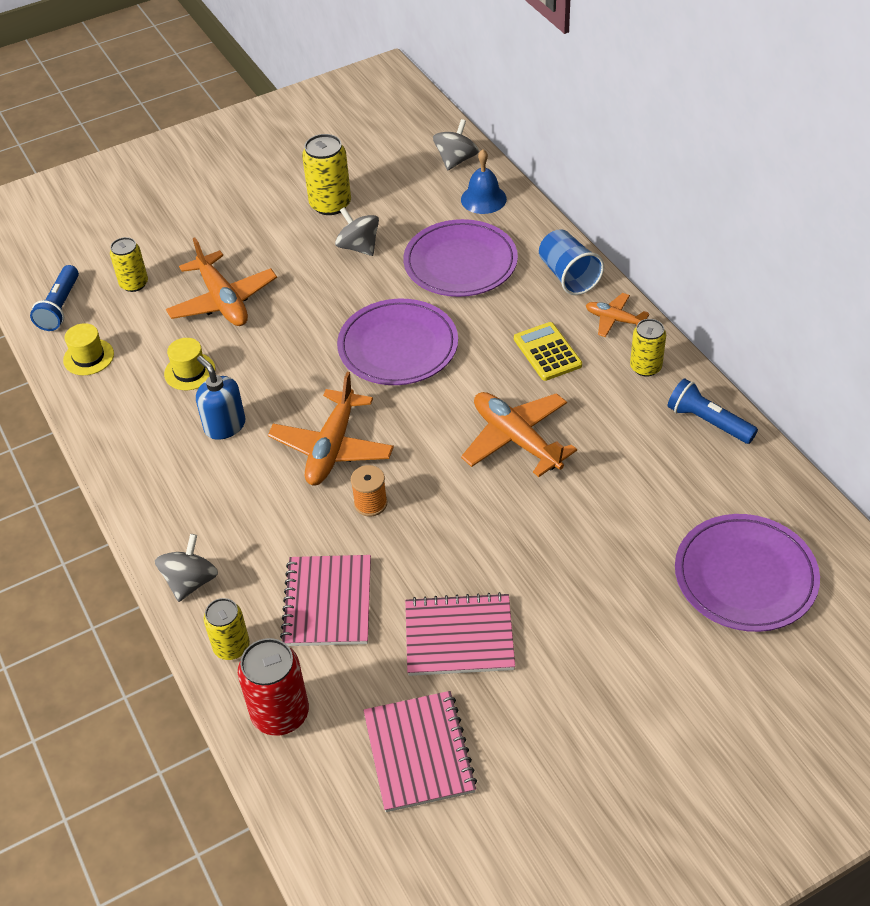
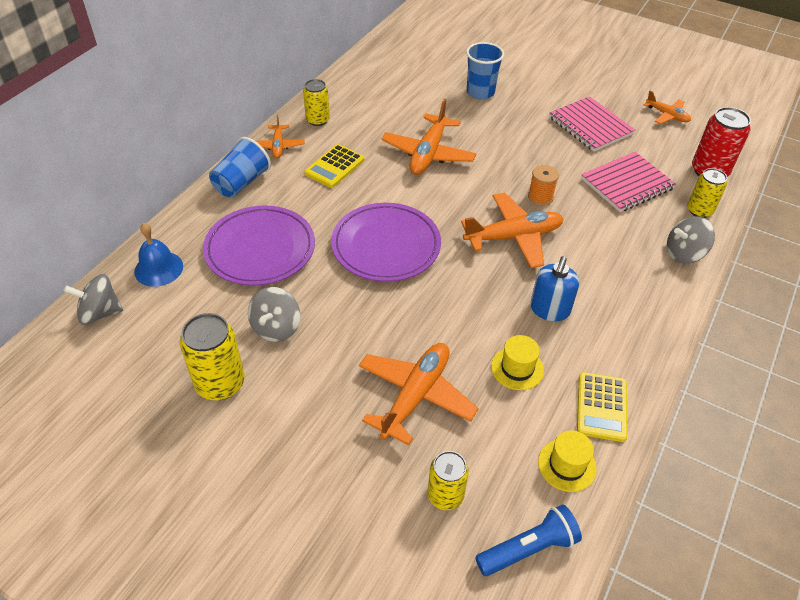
camera: 125 degrees left, 0 degrees up
(108, 405) = (601, 407): none -> yellow calculator
(419, 753) = (667, 115): pink notebook -> orange plane
(611, 553) = (480, 92): none -> blue cup
(708, 422) = (349, 85): blue flashlight -> none
(745, 576) = (453, 48): purple plate -> none

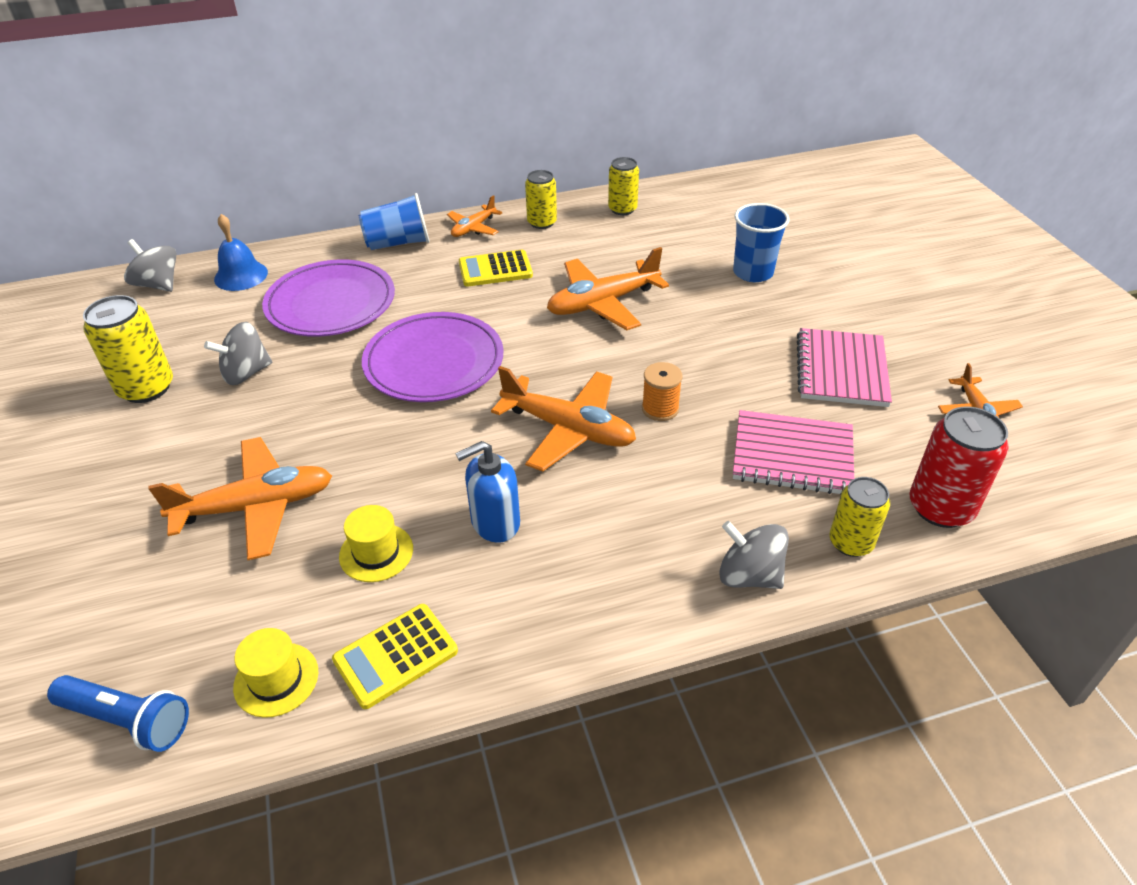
camera: 45 degrees right, 5 degrees down
(445, 495) = (145, 610): yellow can -> yellow can (622, 209)

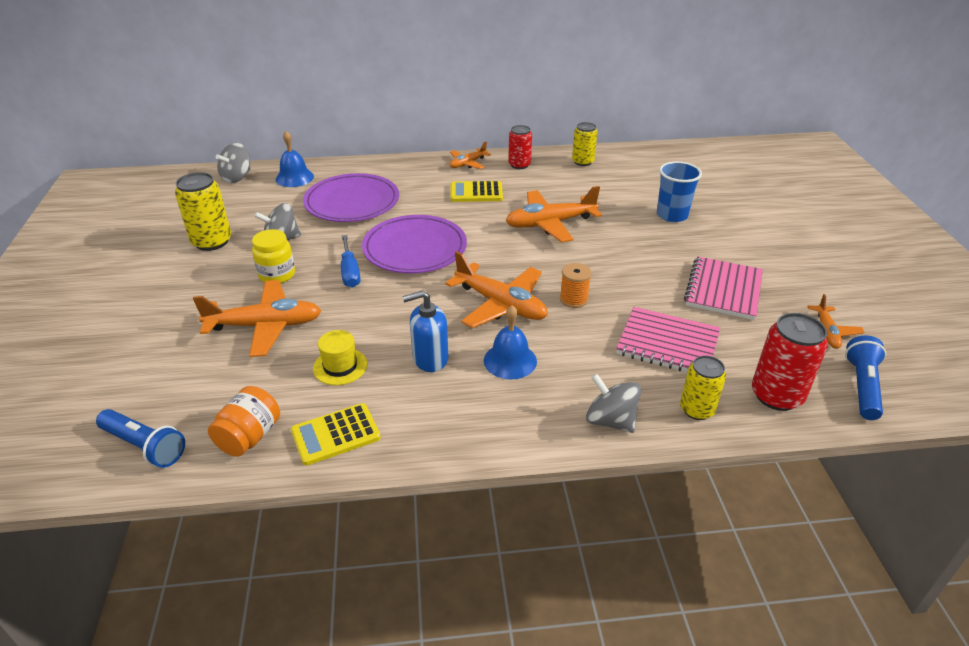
camera: 10 degrees right, 5 degrees down
(158, 285) = (237, 177): grey spinning top -> grey spinning top turned 105 degrees counterclockwise
(253, 427) = (277, 275): none -> yellow jar
(276, 679) = (249, 437): yellow hat -> orange jar
(354, 409) = (350, 272): none -> blue screwdriver
(398, 243) = (410, 168): blue cup -> none
(542, 222) = (519, 165): yellow can -> red can
(600, 509) = (510, 360): none -> blue bell
(1036, 479) = (862, 386): none -> blue flashlight

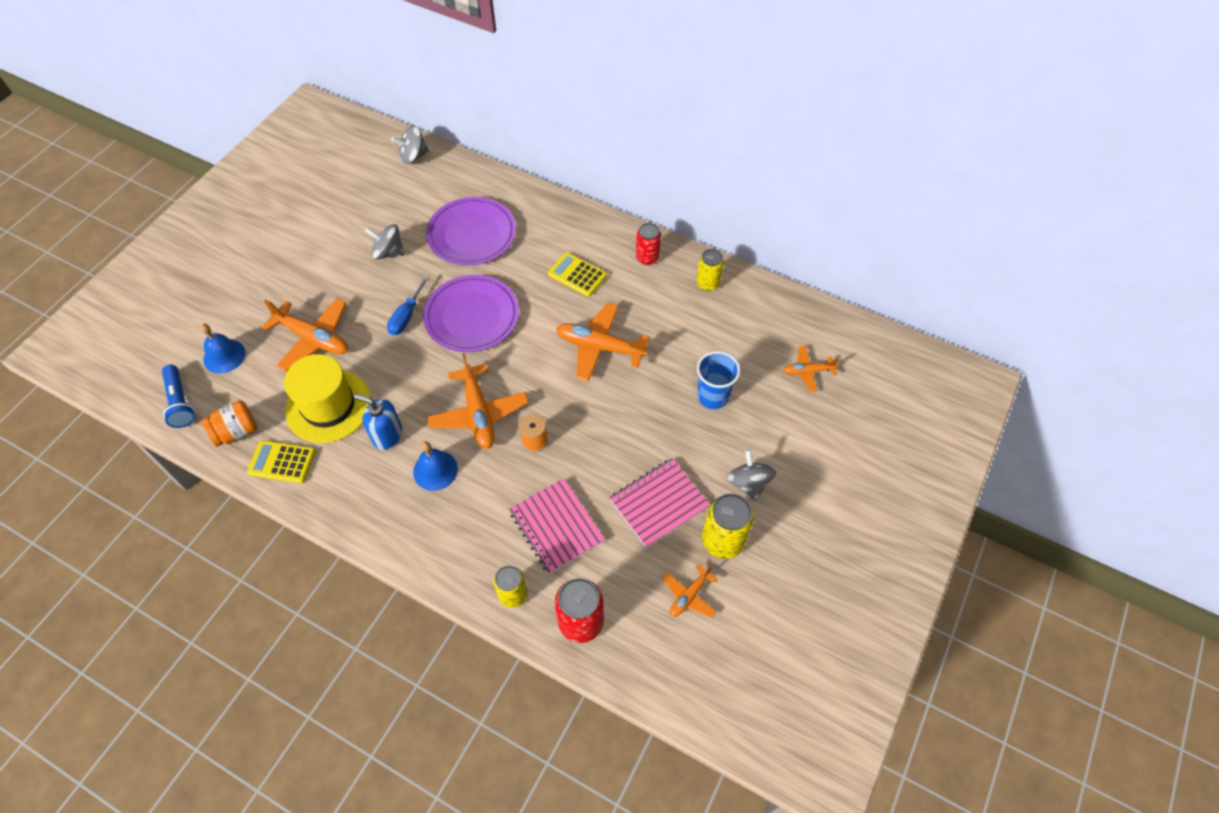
camera: 35 degrees right, 20 degrees up
(212, 242) = (342, 228): yellow can -> yellow can (723, 540)
(277, 275) = (358, 290): yellow jar -> none
(294, 177) = (454, 179): blue bell -> blue bell (224, 356)
(340, 366) = (328, 406): yellow hat -> yellow hat, size x1.99
(468, 163) = (605, 232): orange plane -> orange plane (807, 371)
(610, 420) = (448, 564): grey spinning top -> grey spinning top (749, 483)
(862, 386) = (652, 658): blue flashlight -> none

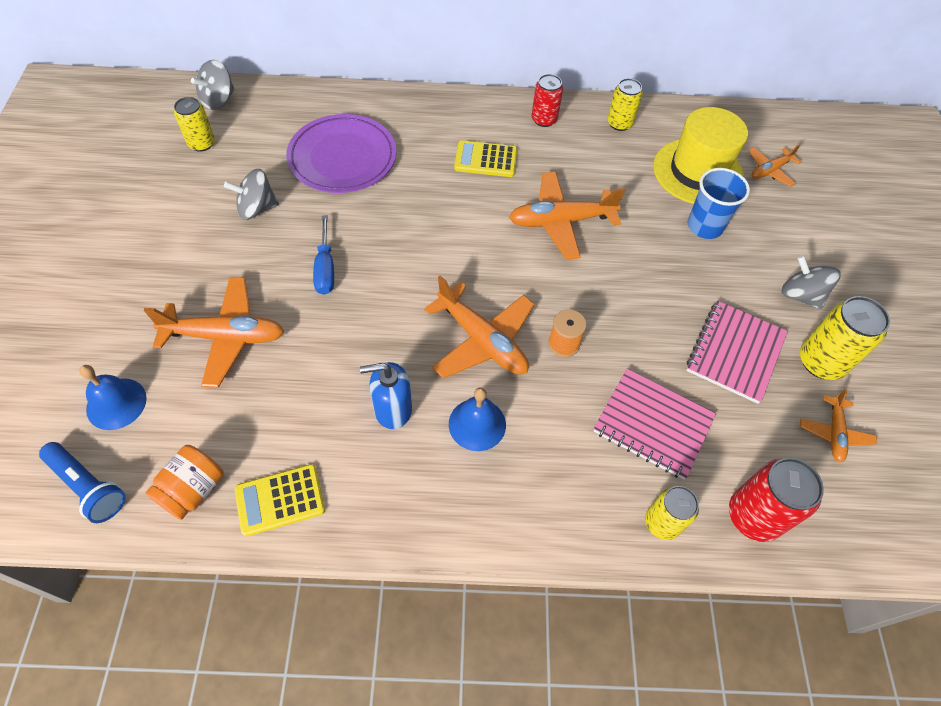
camera: 30 degrees left, 0 degrees up
(328, 406) = (297, 406): yellow hat -> yellow hat (697, 172)
(381, 188) = (201, 143): none -> yellow can
(472, 316) = (402, 241): purple plate -> none

